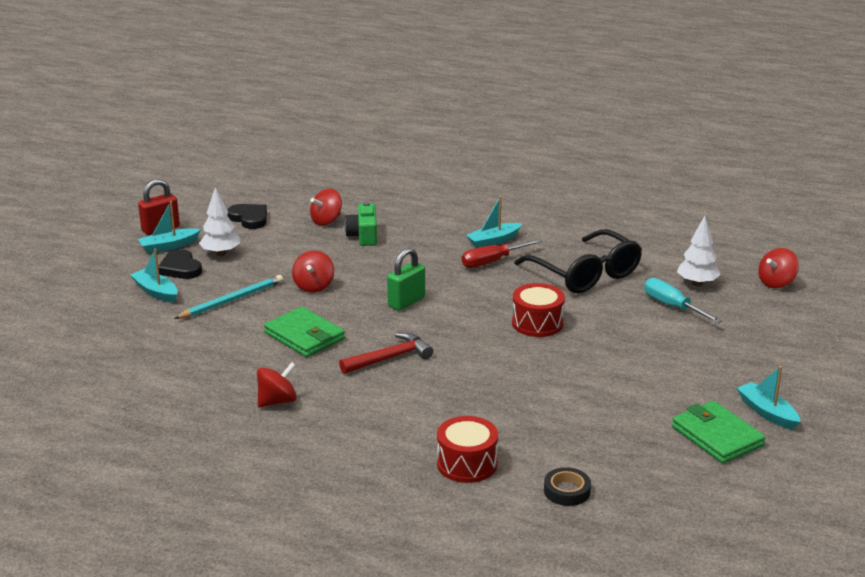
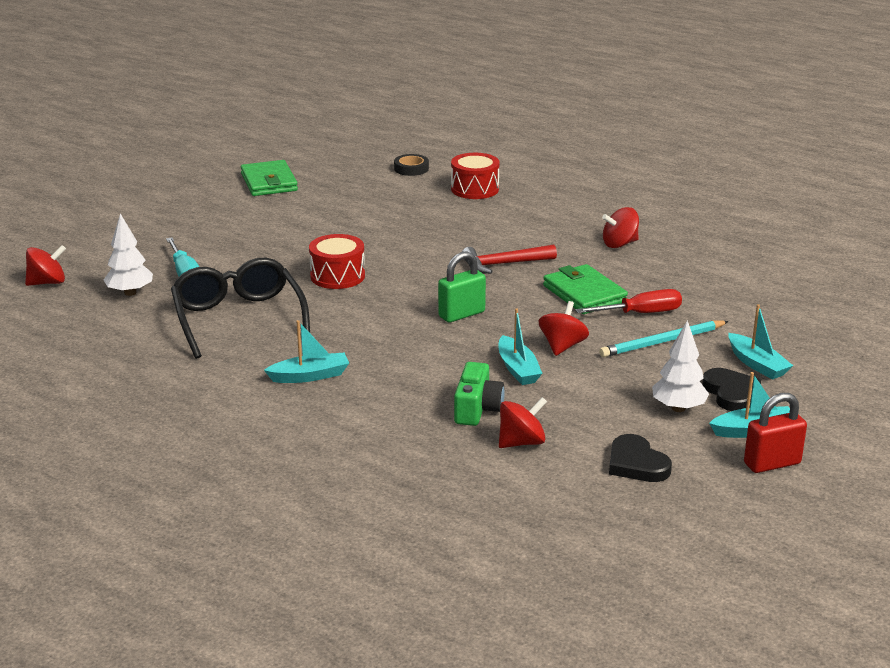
camera: 165 degrees left, 0 degrees up
(492, 262) = (332, 348): red screwdriver -> red screwdriver (640, 313)
(767, 412) = (211, 190): turquoise boat -> turquoise boat (518, 369)

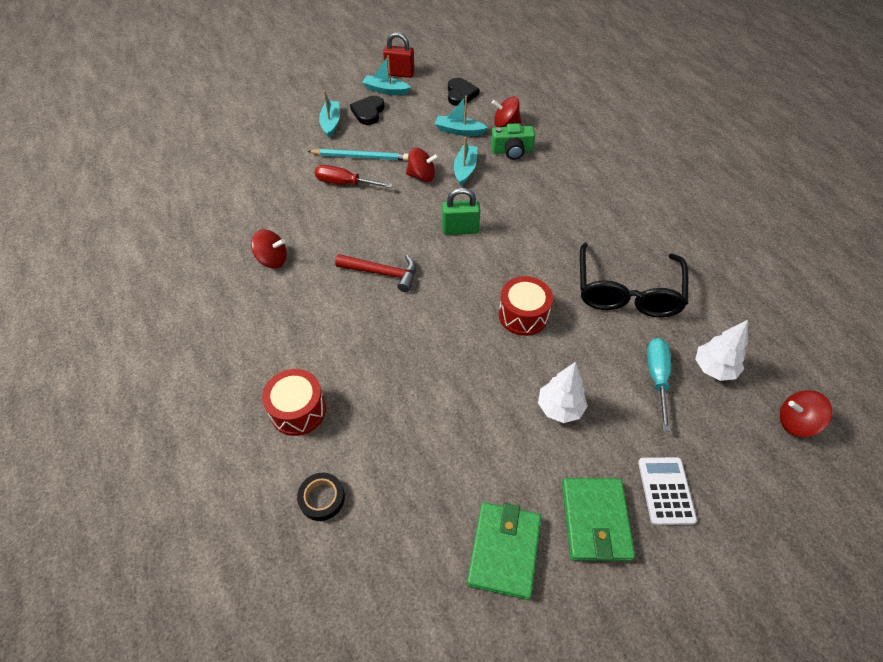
camera: 150 degrees left, 25 degrees up
(160, 227) = (665, 490): none -> white calculator
(310, 376) = (597, 212): turquoise boat -> turquoise boat (459, 131)
(477, 409) = (512, 151): green camera -> green camera turned 135 degrees counterclockwise
(562, 346) = (422, 176): red spinning top -> red spinning top turned 135 degrees counterclockwise
(584, 294) = (359, 216): green wallet -> green wallet (595, 520)
(678, 408) = (406, 114): white tree -> white tree (559, 408)

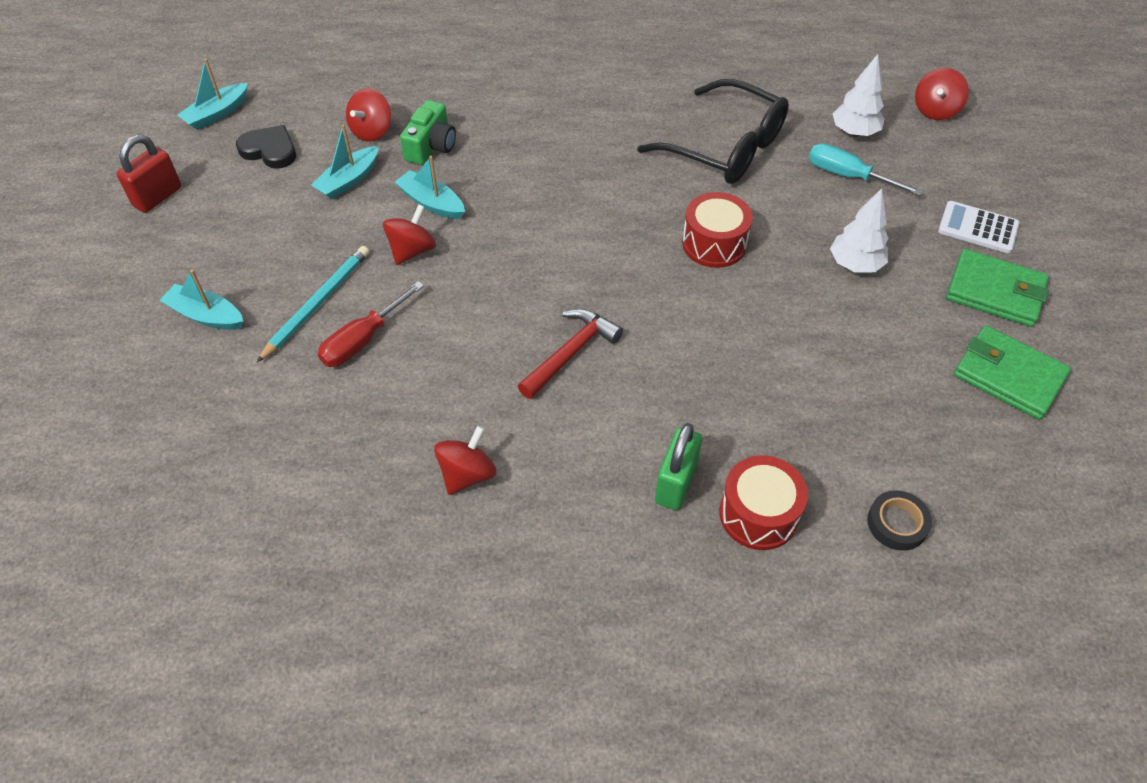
camera: 65 degrees left, 0 degrees up
(368, 112) = (219, 262): black heart -> none
(386, 90) = (184, 226): turquoise boat -> turquoise boat (217, 114)
(460, 229) = (541, 248): green padlock -> green padlock (675, 483)

